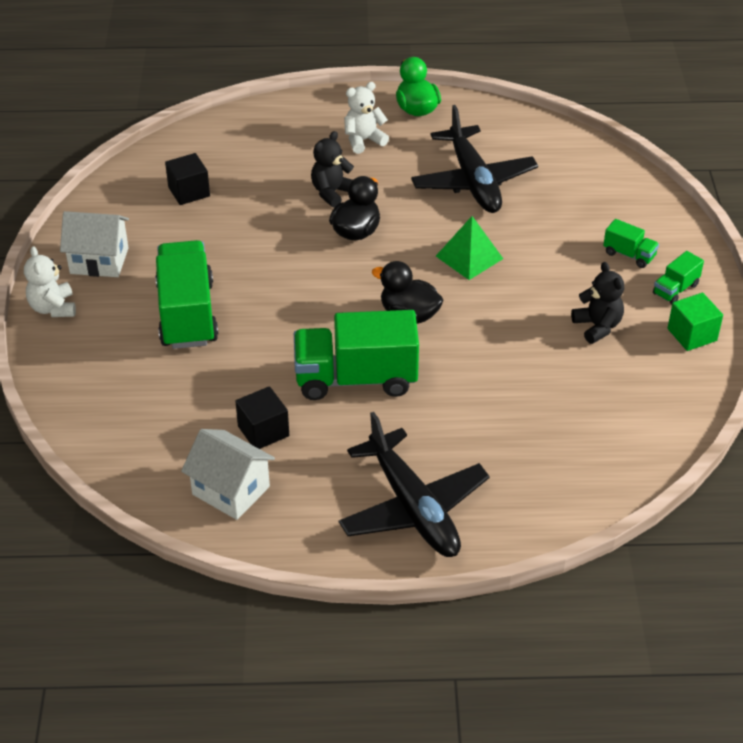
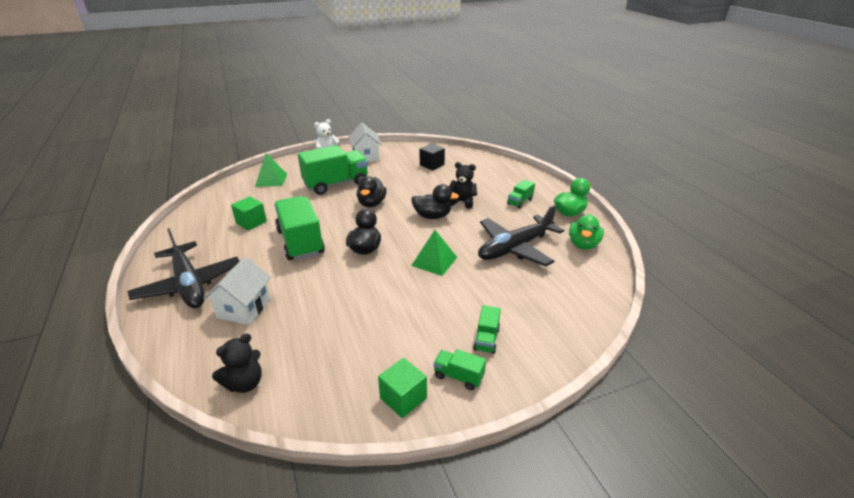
camera: 70 degrees right, 10 degrees down
(114, 396) = (271, 180): none -> green pyramid
(231, 490) = (205, 222): white house -> white house (244, 308)
(263, 431) = (251, 222): black cube -> green cube
(282, 285) = (371, 204): none -> black duck
(363, 140) = (520, 202): white teddy bear -> green truck
(413, 508) = (189, 284): black plane -> black plane turned 75 degrees counterclockwise
(492, 126) = (583, 244): none -> green duck
(597, 326) = (389, 336): black teddy bear -> black teddy bear (245, 383)

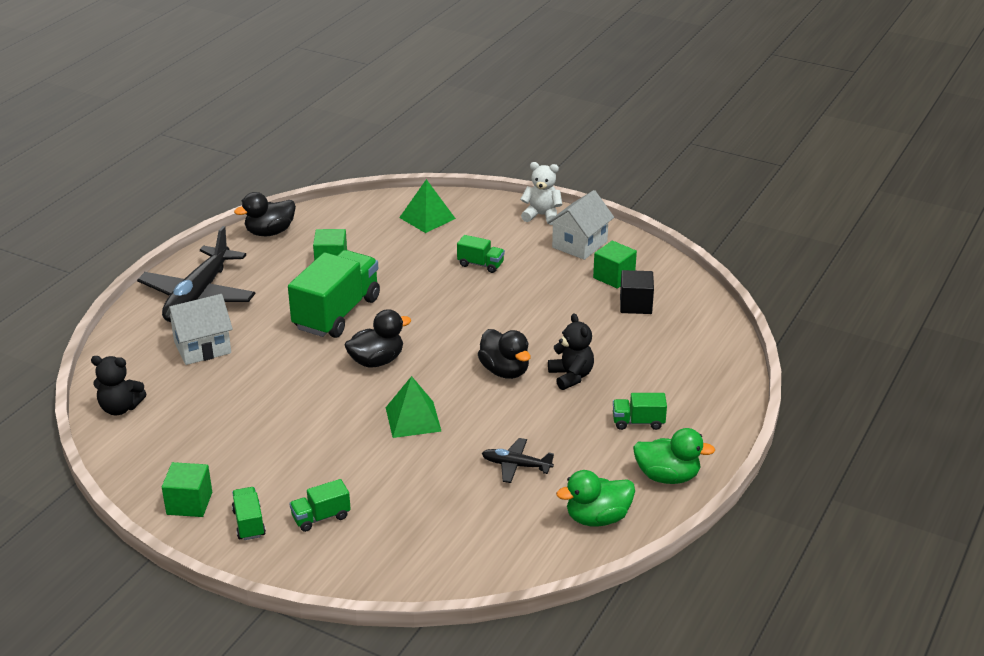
camera: 50 degrees right, 0 degrees up
(336, 184) = (480, 264): green truck -> green truck, size x0.46
(371, 204) = (472, 313): black duck -> black duck (270, 232)
(403, 160) = (614, 277): none -> green cube
(515, 248) = (516, 465): black plane -> black plane, size x0.48

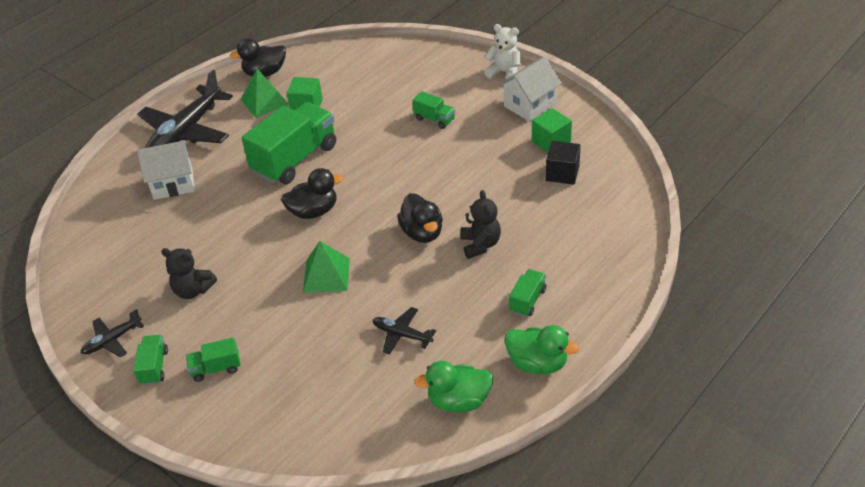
camera: 15 degrees right, 10 degrees up
(120, 408) = (88, 237): black teddy bear -> black teddy bear (193, 290)
(189, 503) = (112, 340): green cube -> black plane
(427, 218) = (402, 68): green pyramid -> green pyramid (264, 101)
(638, 422) = (527, 300): green truck -> green truck turned 105 degrees clockwise

